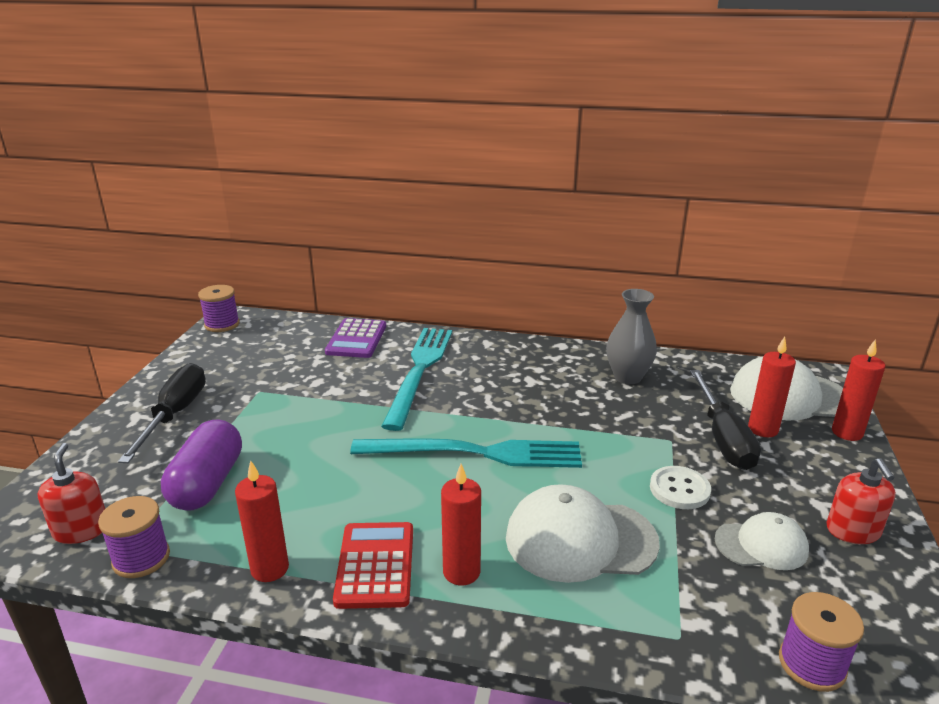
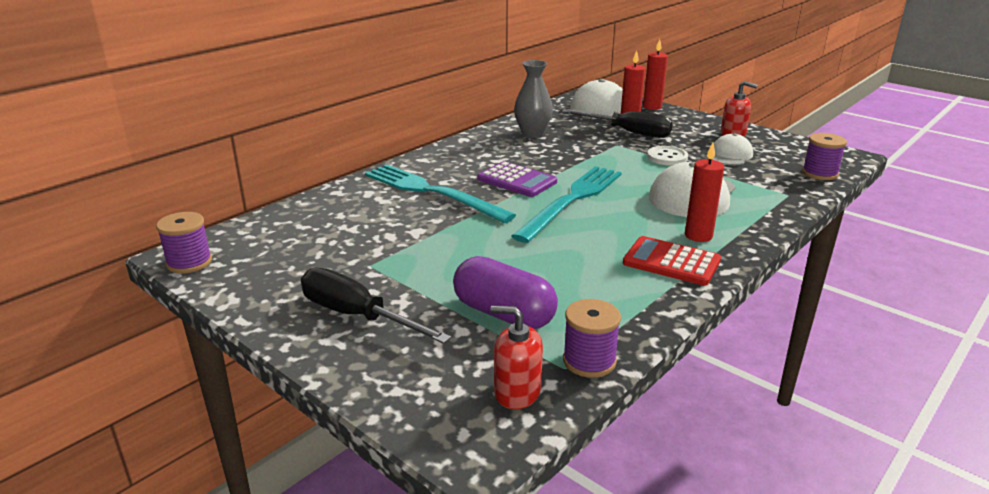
camera: 60 degrees left, 0 degrees up
(270, 569) = (647, 303): red candle -> none
(356, 339) = (337, 204): purple calculator -> purple calculator (517, 180)

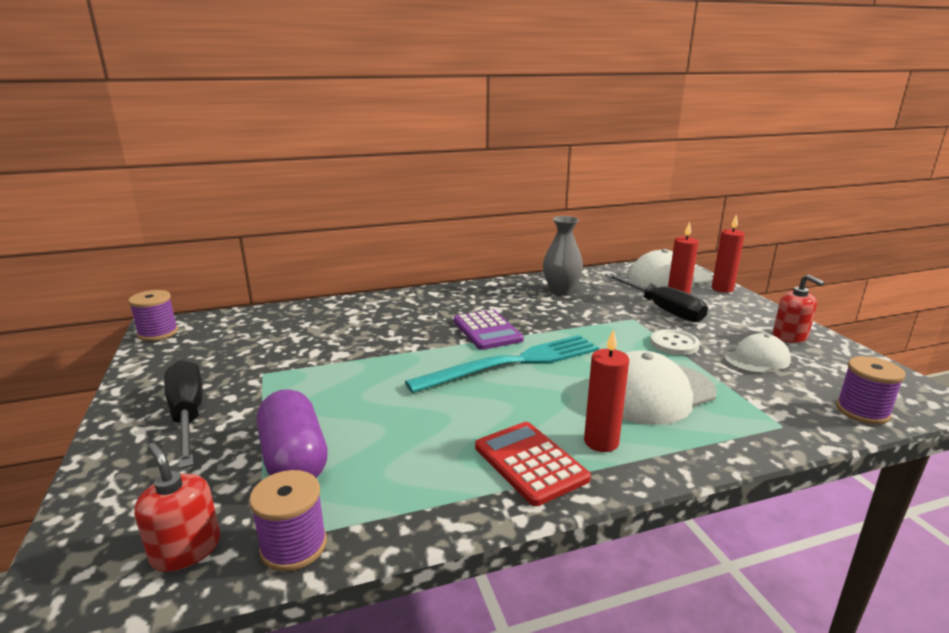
camera: 30 degrees right, 5 degrees down
(432, 192) = (400, 323): turquoise fork -> none

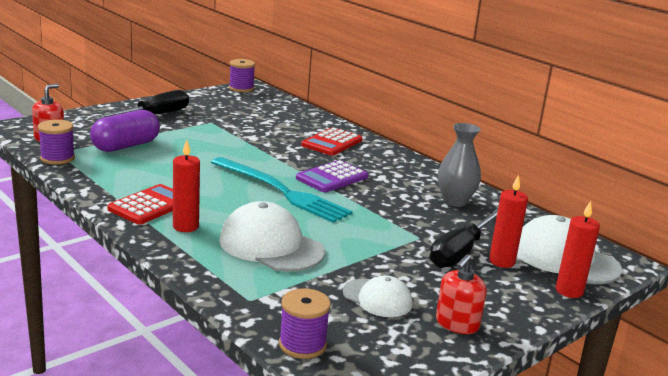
camera: 65 degrees right, 0 degrees up
(393, 313) = (332, 143): none -> red calculator
(674, 344) = (376, 257): white button -> none

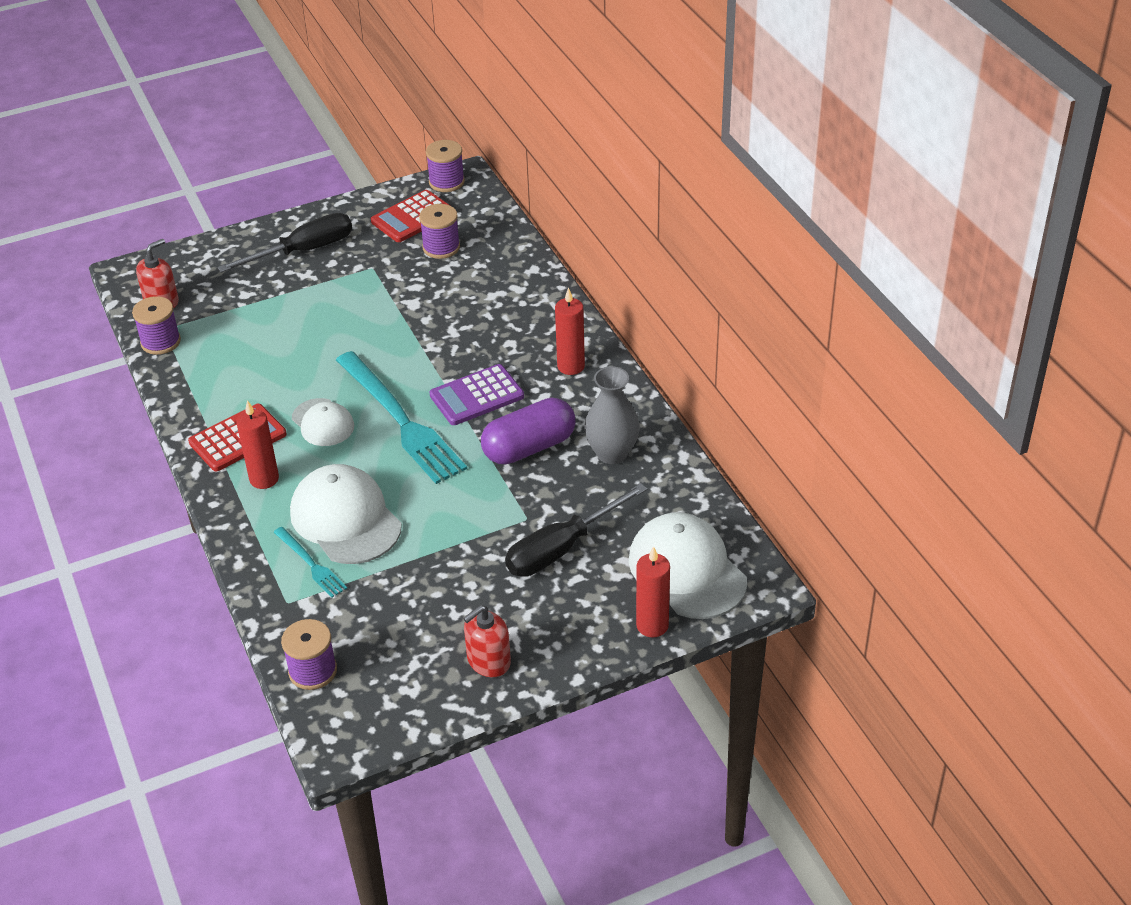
camera: 20 degrees right, 20 degrees up
(126, 146) = (247, 319): purple capsule -> purple capsule (529, 447)
(256, 113) = (441, 247): none -> purple spool
(257, 274) = (311, 564): none -> turquoise fork
(332, 143) = (513, 319): red calculator -> red calculator (413, 217)
(377, 298) = (423, 614): white cap -> white cap (323, 423)
(501, 261) = (602, 569): red candle -> red candle (571, 366)

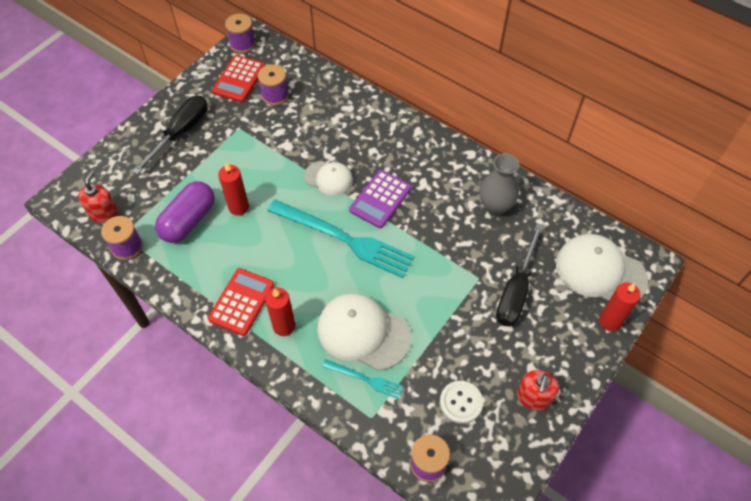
camera: 30 degrees left, 15 degrees up
(323, 423) = (292, 263): white cap -> white cap (329, 178)
(399, 630) = (461, 402): none -> white button
(529, 447) = (442, 224): purple capsule -> purple capsule (189, 221)
(571, 366) = (423, 153): red candle -> red candle (238, 207)

